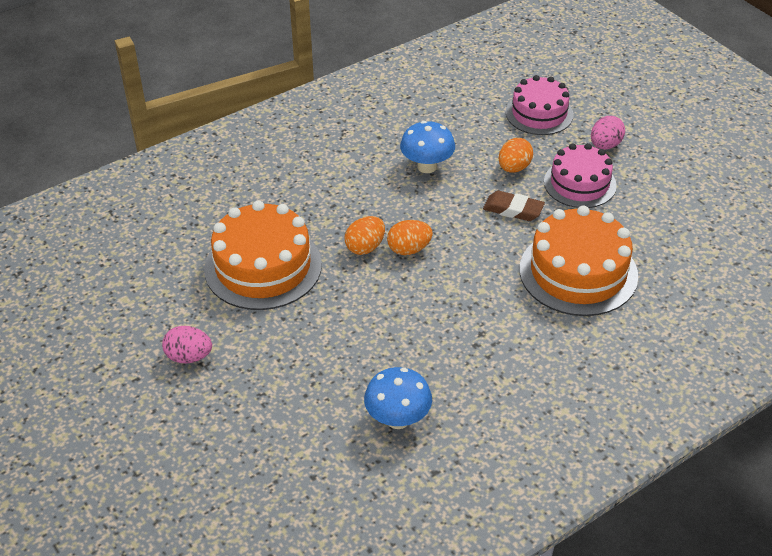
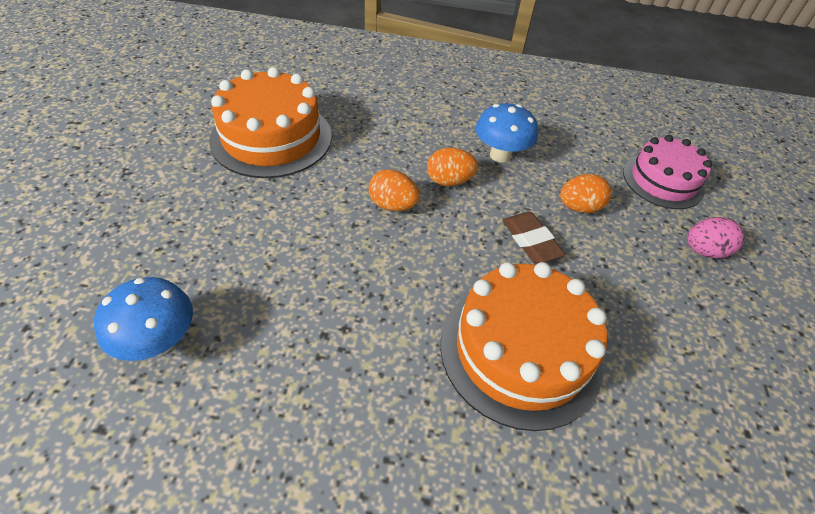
camera: 40 degrees right, 5 degrees up
(189, 357) = (126, 158): pink egg -> none
(365, 247) = (361, 178): orange egg -> orange egg (449, 181)
(579, 183) = (631, 266): pink cake -> none

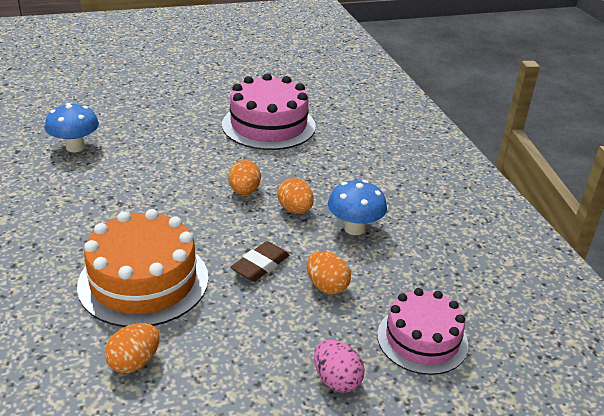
camera: 65 degrees right, 15 degrees down
(271, 137) = (268, 125): orange cake -> pink cake
(657, 401) = (134, 362): none -> orange egg

